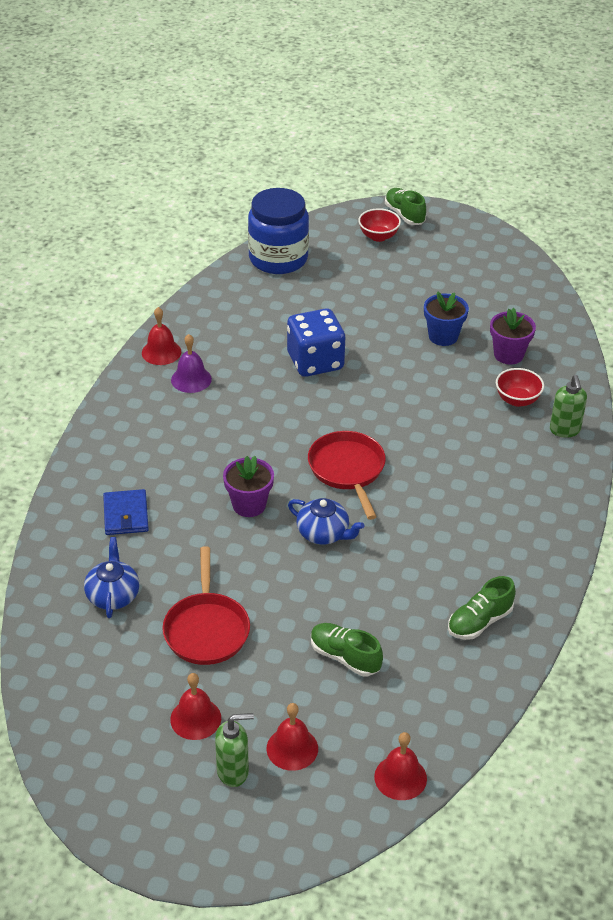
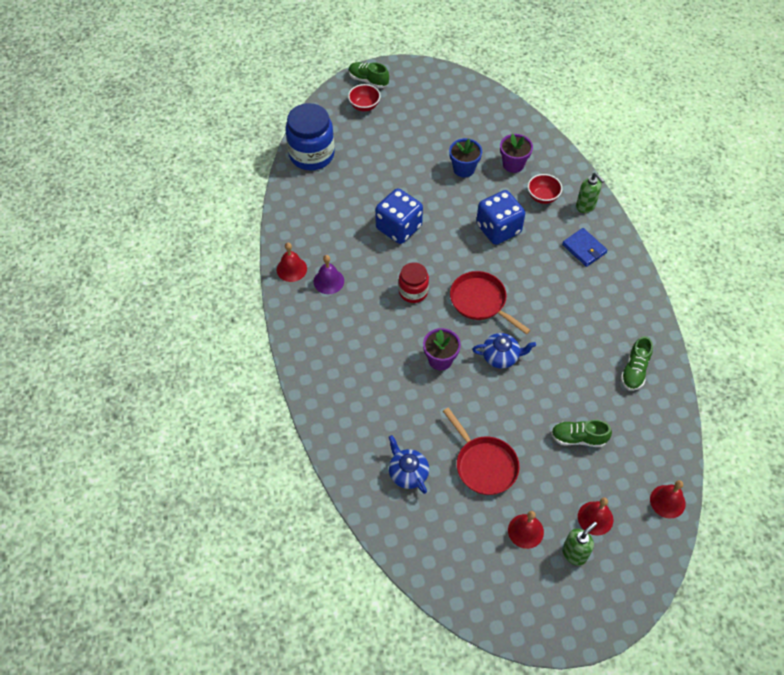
camera: 30 degrees left, 15 degrees up
(126, 515) = (368, 409): blue wallet -> blue wallet (584, 249)
(277, 428) = (413, 292): none -> red jar
(433, 409) = (498, 229): none -> blue dice

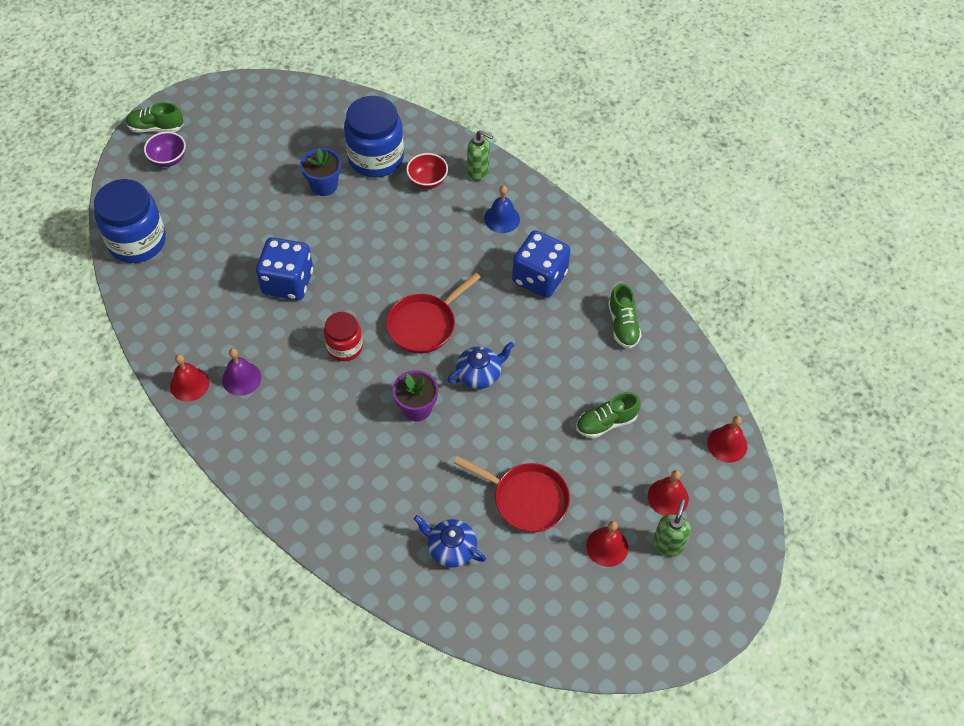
camera: 30 degrees left, 0 degrees up
(364, 106) = (168, 159): red bowl -> purple bowl
(480, 301) = (424, 324): red pan -> red pan turned 60 degrees counterclockwise
(498, 229) = (399, 236): blue dice -> blue dice (539, 277)
(513, 164) = (376, 158): purple flower pot -> blue jar
(584, 249) = (502, 218): blue wallet -> blue bell

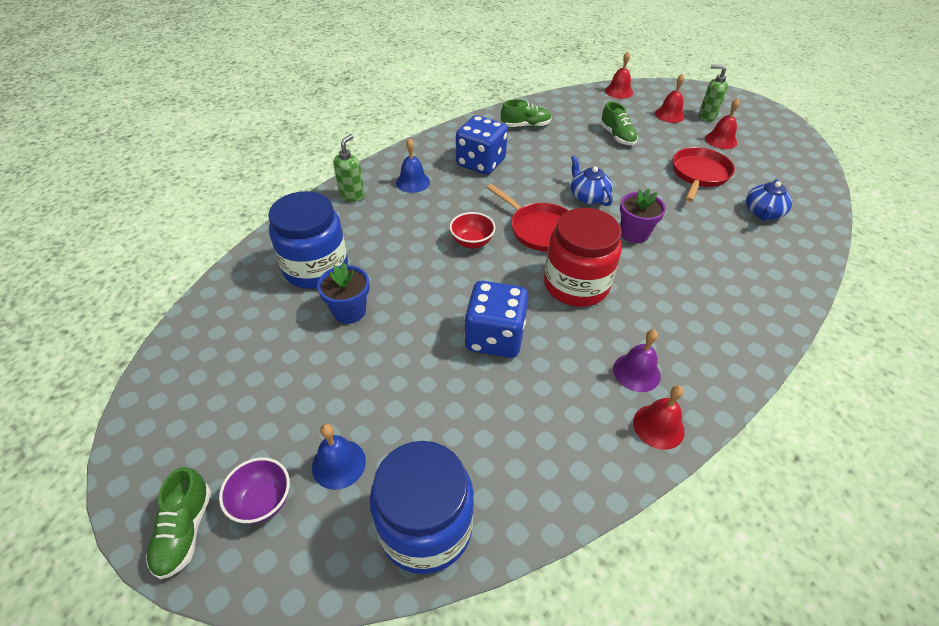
camera: 90 degrees left, 10 degrees down
(188, 193) = (339, 464): none -> blue bell
(344, 347) = (576, 285): red jar -> red jar, size x1.71
(427, 181) = (357, 229): red bowl -> red bowl (472, 242)

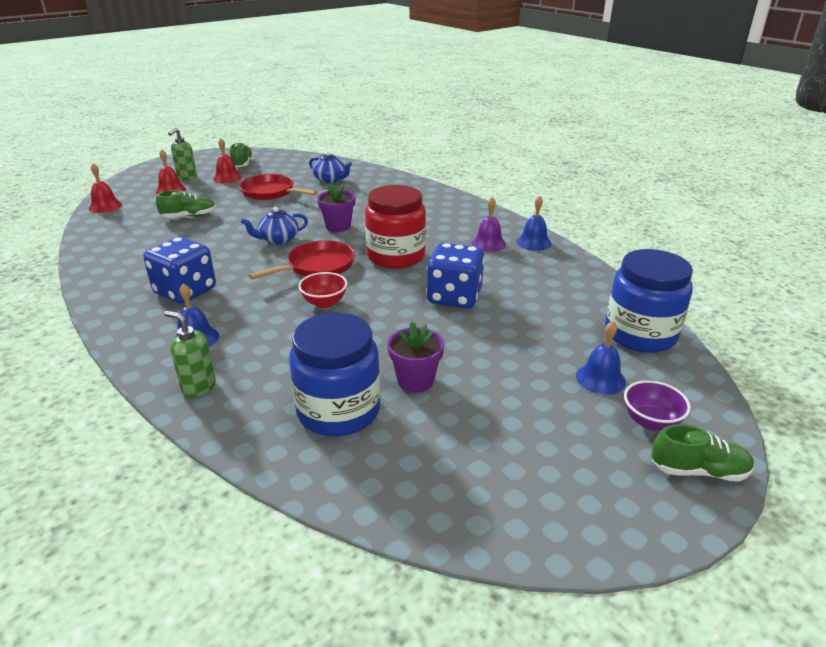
camera: 85 degrees left, 15 degrees down
(349, 311) = (415, 380): blue flower pot -> purple flower pot
(525, 126) = (128, 260): green shoe -> green shoe (242, 164)
(658, 426) = (533, 242): red bell -> blue bell

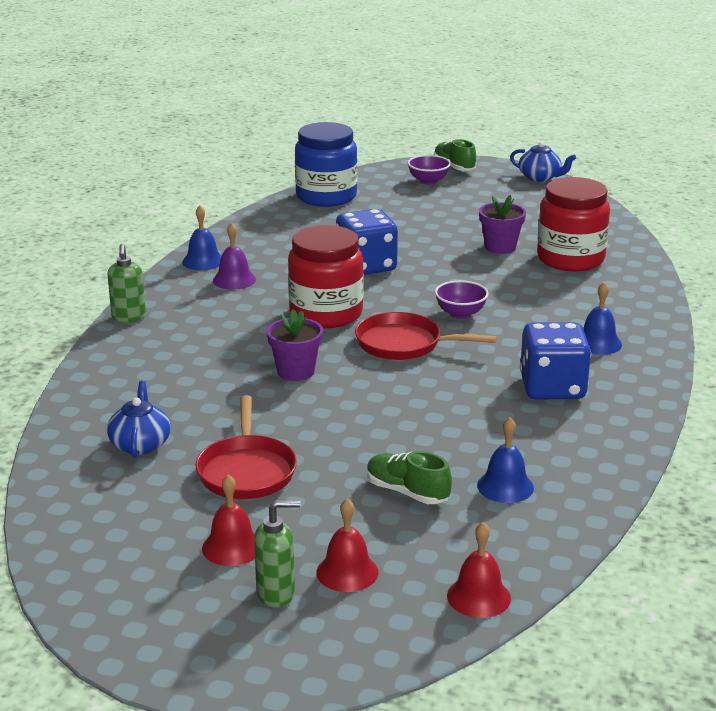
camera: 125 degrees left, 5 degrees down
(198, 387) = (637, 312): green soap dispenser -> green soap dispenser (129, 317)
(242, 164) = (149, 570): green shoe -> none
(278, 239) = (379, 392): blue teapot -> blue teapot (540, 177)
(324, 302) = (460, 314): red bowl -> purple bowl
(338, 411) = (570, 259): blue jar -> red jar
(600, 378) = (404, 199): blue bell -> blue bell (505, 486)

